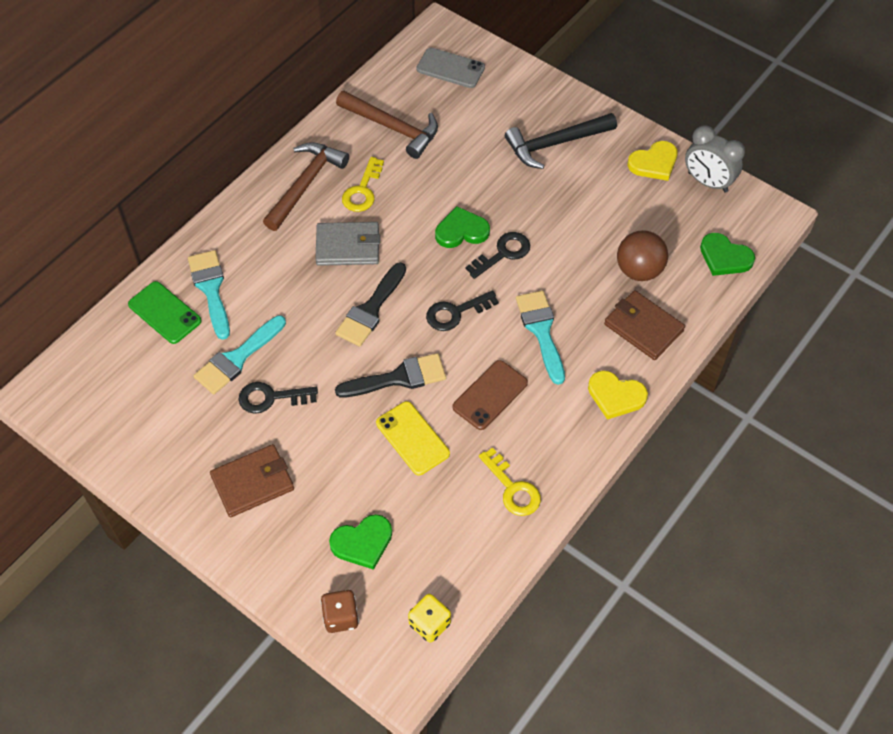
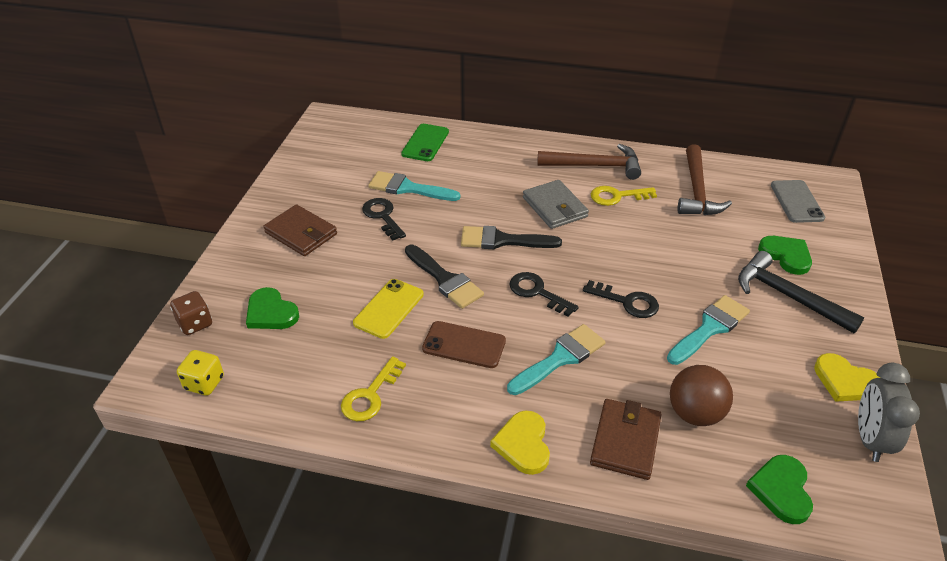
camera: 65 degrees right, 15 degrees down
(211, 289) = (461, 155): turquoise brush -> turquoise brush (710, 328)
(461, 231) = (628, 266): green heart -> green heart (786, 256)

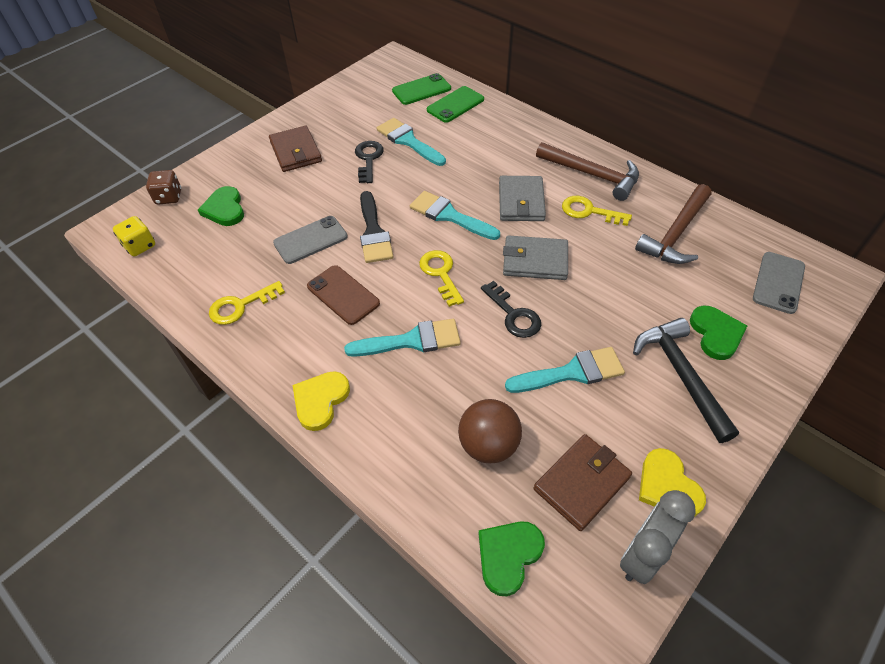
camera: 30 degrees right, 10 degrees up
(381, 139) = (421, 90): none -> green phone
(389, 308) = (310, 240): yellow phone -> grey phone
(502, 240) = (449, 215): black brush -> turquoise brush
(537, 292) = (440, 274): black key -> yellow key
(607, 251) = (535, 261): none -> grey wallet
(625, 441) = (405, 439): brown wallet -> brown wallet (581, 483)

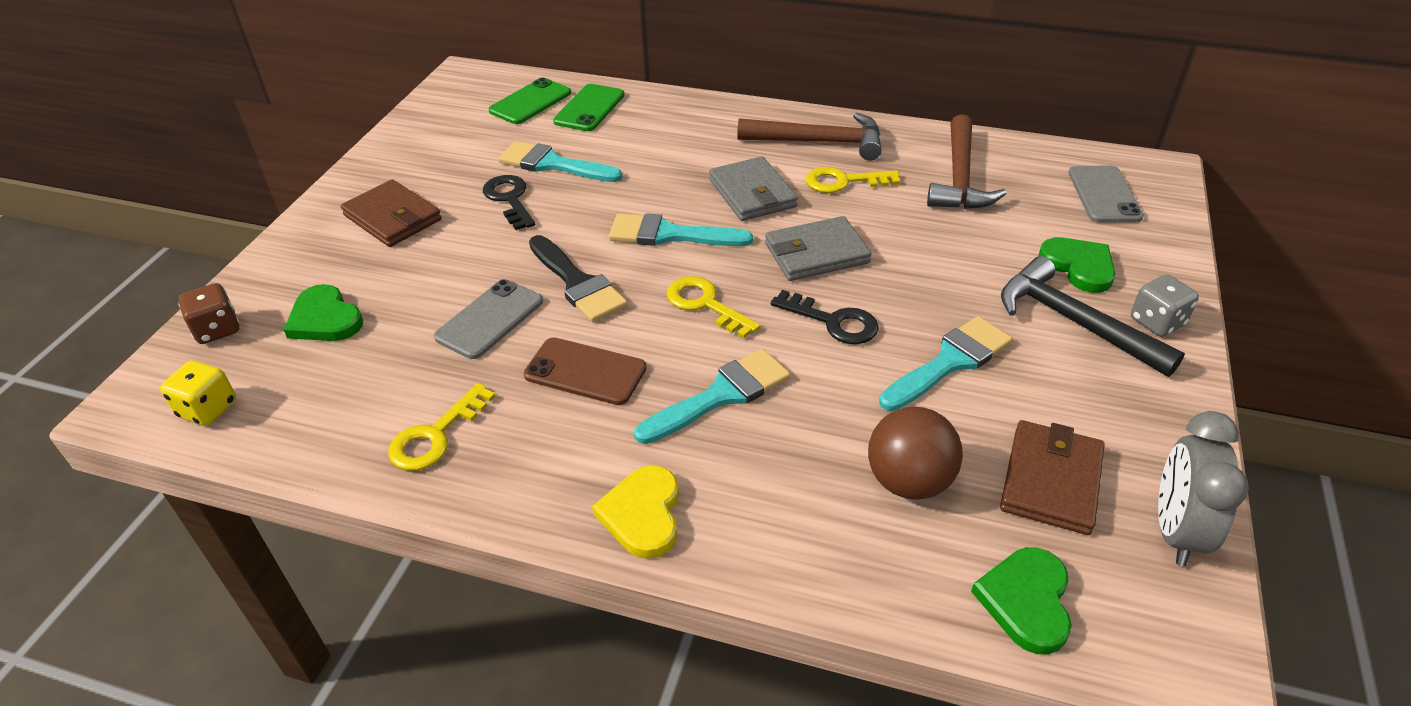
camera: 25 degrees left, 10 degrees down
(667, 486) = (1147, 445): yellow heart -> none
(744, 398) = (1157, 322): none -> grey dice

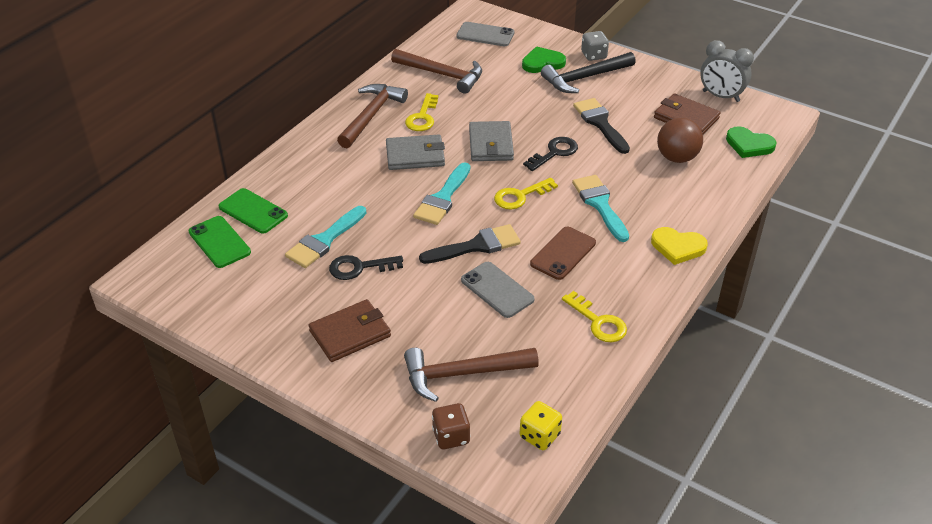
camera: 75 degrees left, 0 degrees up
(325, 319) = (463, 374): green heart -> brown hammer
(950, 362) = (600, 123): turquoise brush -> black brush

